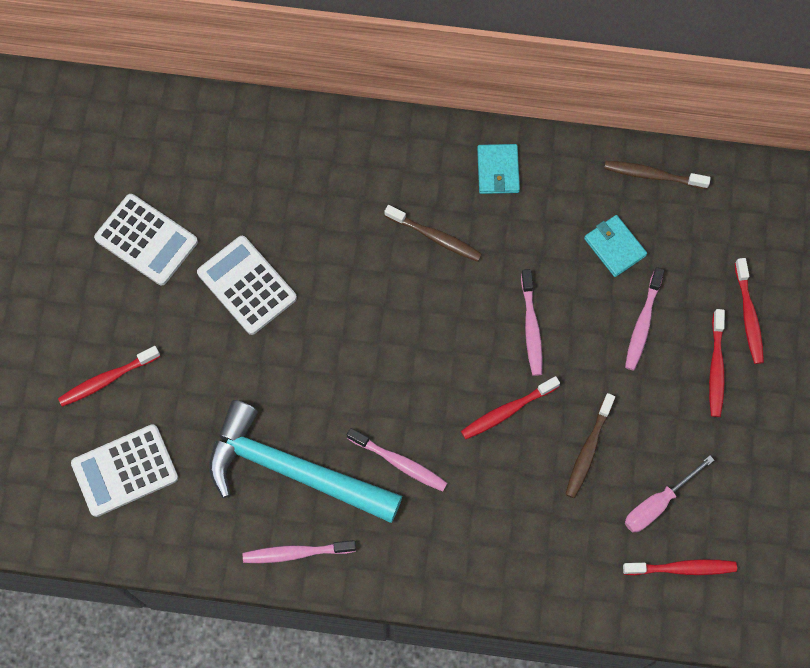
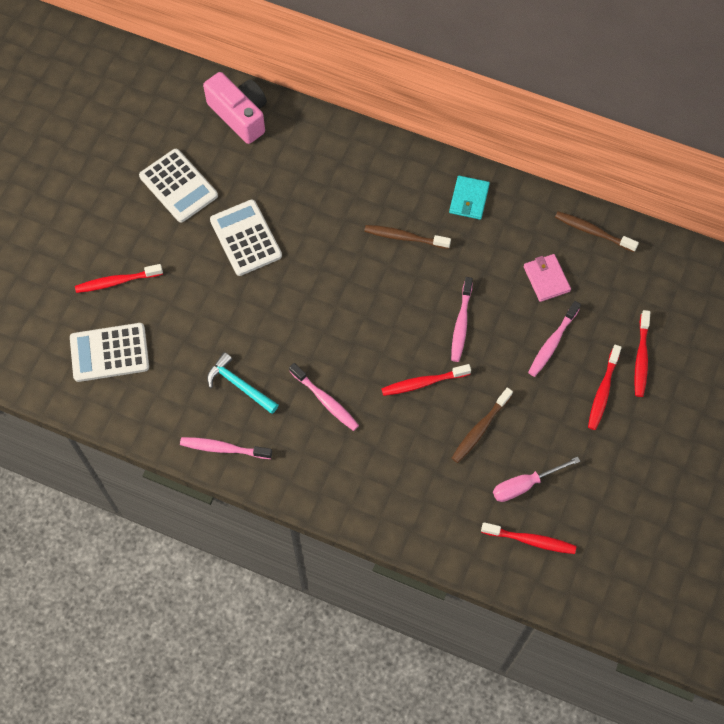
camera: 15 degrees right, 5 degrees down
(194, 131) = (240, 115): none -> pink camera
(292, 470) = (239, 385): turquoise hammer -> turquoise hammer, size x0.49
(435, 237) = (404, 237): brown toothbrush -> brown toothbrush turned 150 degrees clockwise
(615, 247) = (546, 279): turquoise wallet -> pink wallet

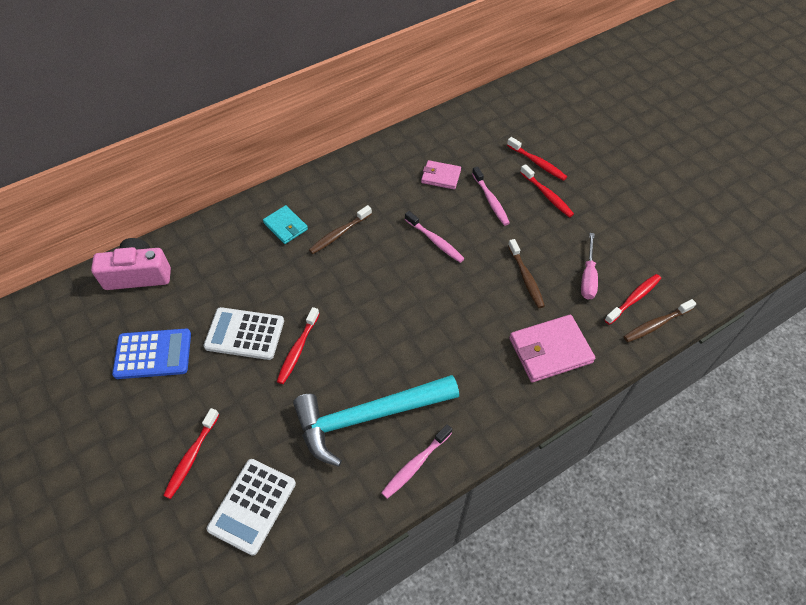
camera: 55 degrees left, 10 degrees down
(178, 186) = (153, 354): white calculator -> blue calculator
(239, 385) = (368, 417): turquoise hammer -> turquoise hammer, size x2.02
(325, 400) = (429, 362): pink toothbrush -> none
(413, 494) = (550, 350): none -> pink wallet
(423, 383) = (463, 290): red toothbrush -> red toothbrush (298, 349)
(469, 199) = (344, 182): turquoise wallet -> turquoise wallet (285, 226)
(592, 232) = (427, 135): brown toothbrush -> brown toothbrush (656, 324)

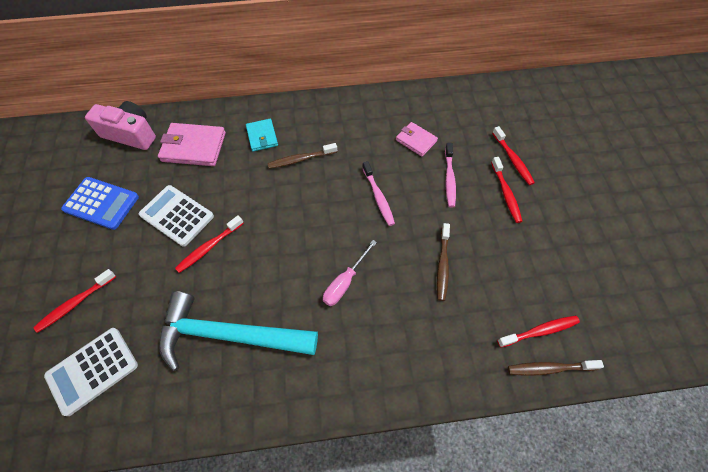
camera: 25 degrees right, 5 degrees up
(415, 464) = (243, 400): pink toothbrush -> none
(550, 350) = (427, 347): pink wallet -> pink wallet (194, 147)
(588, 277) = (503, 289): pink screwdriver -> pink screwdriver (345, 282)

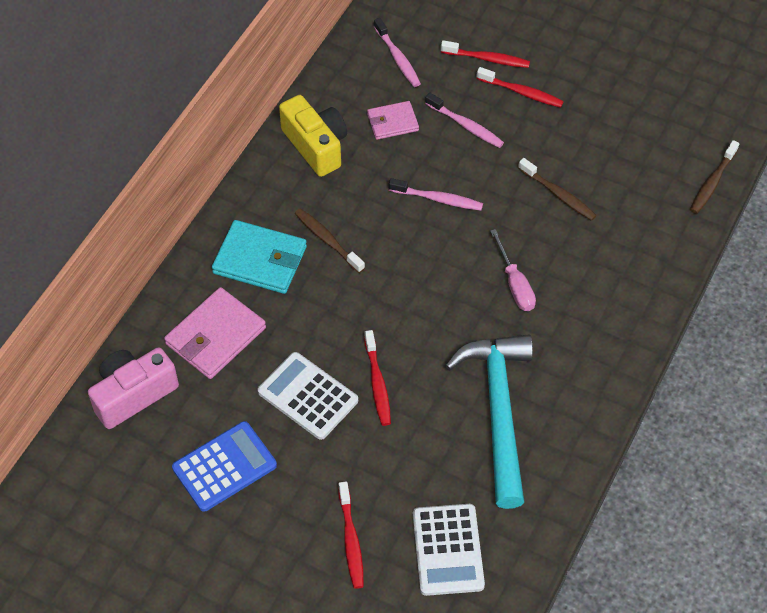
camera: 55 degrees left, 5 degrees down
(177, 215) = (308, 396): white calculator -> white calculator turned 60 degrees clockwise
(229, 335) = (498, 411): turquoise hammer -> turquoise hammer turned 135 degrees clockwise
(262, 136) = (260, 260): turquoise wallet -> turquoise wallet, size x1.65
(301, 159) = (327, 240): brown toothbrush -> brown toothbrush turned 120 degrees clockwise
(365, 115) = (316, 146): none -> yellow camera
(466, 116) = (397, 58): none -> pink toothbrush
(539, 331) = (676, 166): red toothbrush -> none

